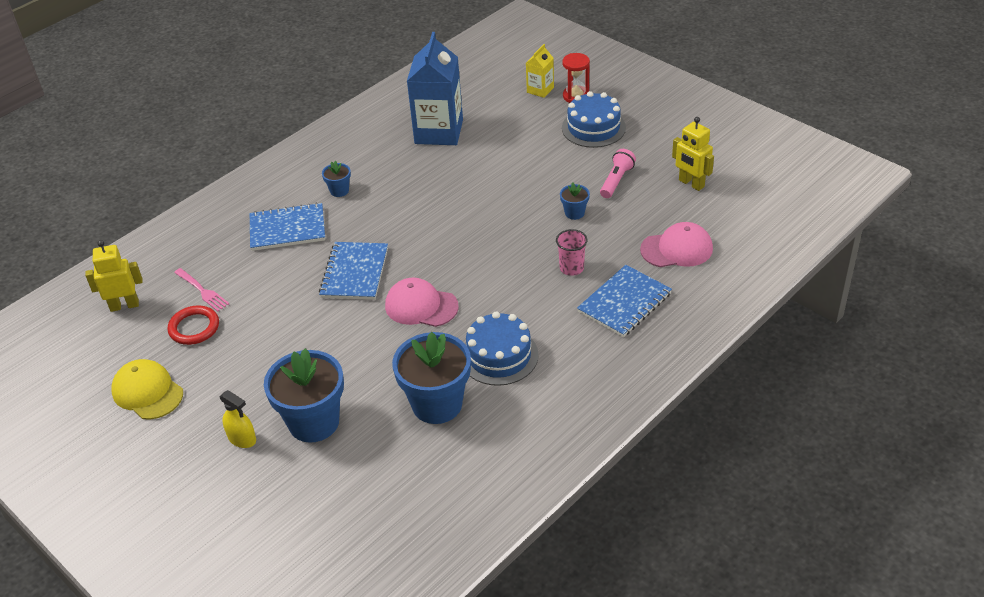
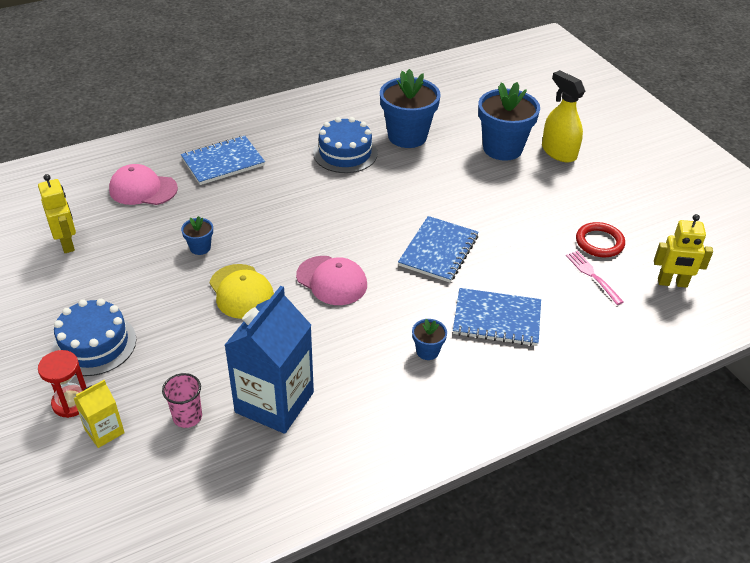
camera: 165 degrees left, 0 degrees up
(147, 392) = (637, 201): yellow cap -> yellow cap (241, 291)
(242, 439) = (558, 152): yellow spray bottle -> yellow spray bottle, size x1.61
(421, 306) = (389, 205): pink cap -> pink cap (332, 280)
(571, 268) = (243, 199): pink cup -> pink cup (187, 417)
(616, 181) = (132, 269): pink flashlight -> none

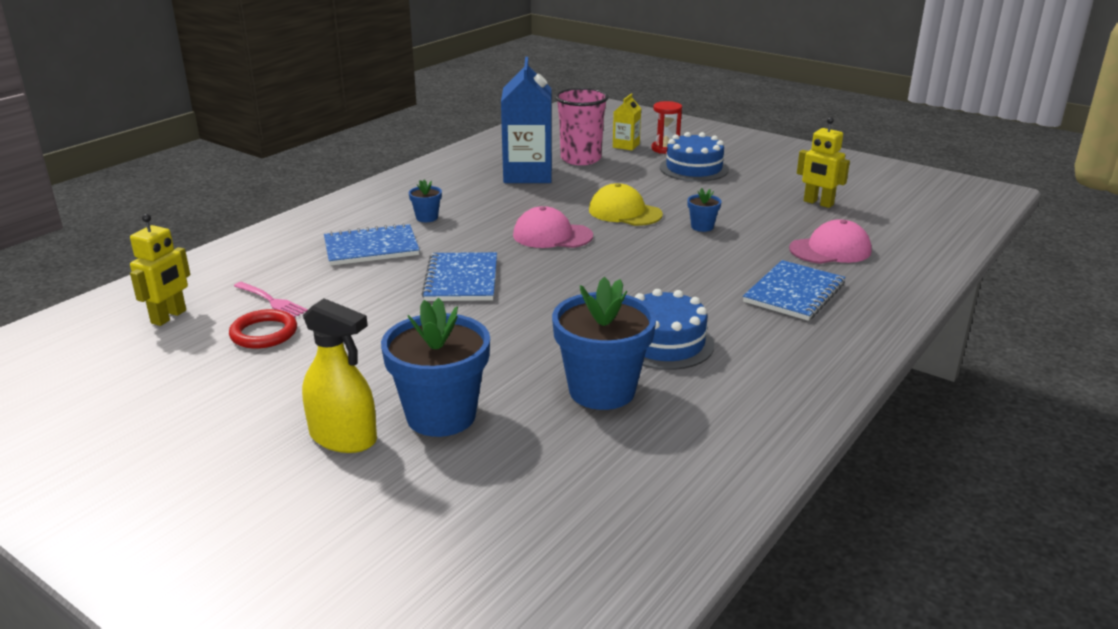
camera: 155 degrees right, 15 degrees down
(187, 417) = (580, 159): pink cup -> pink cup, size x1.83
(672, 283) = (169, 317): yellow robot -> yellow robot turned 135 degrees clockwise

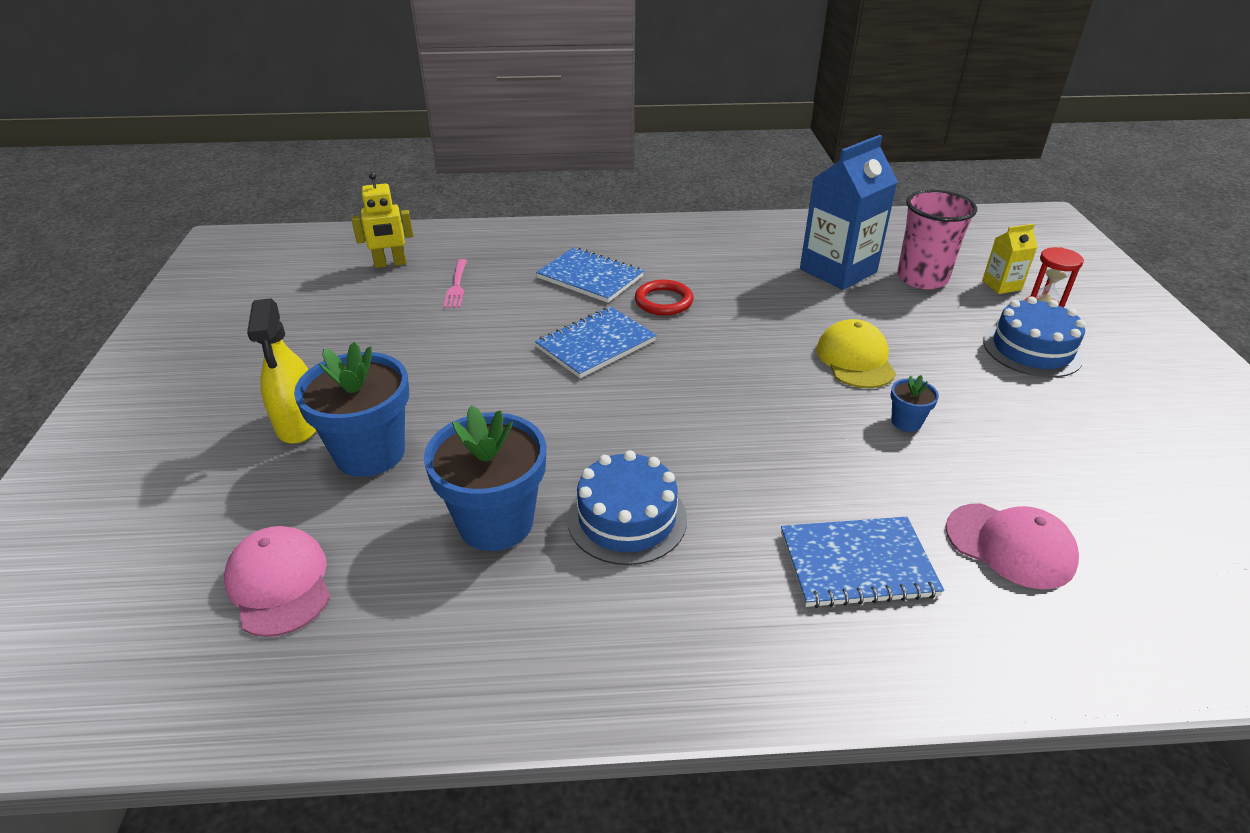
camera: 50 degrees right, 10 degrees up
(264, 333) = (408, 309): red ring -> red ring (663, 301)
(427, 218) = (676, 271): blue flower pot -> none
(552, 235) = (742, 345): pink cap -> pink cap (279, 584)
(818, 203) = (1117, 478): yellow robot -> none

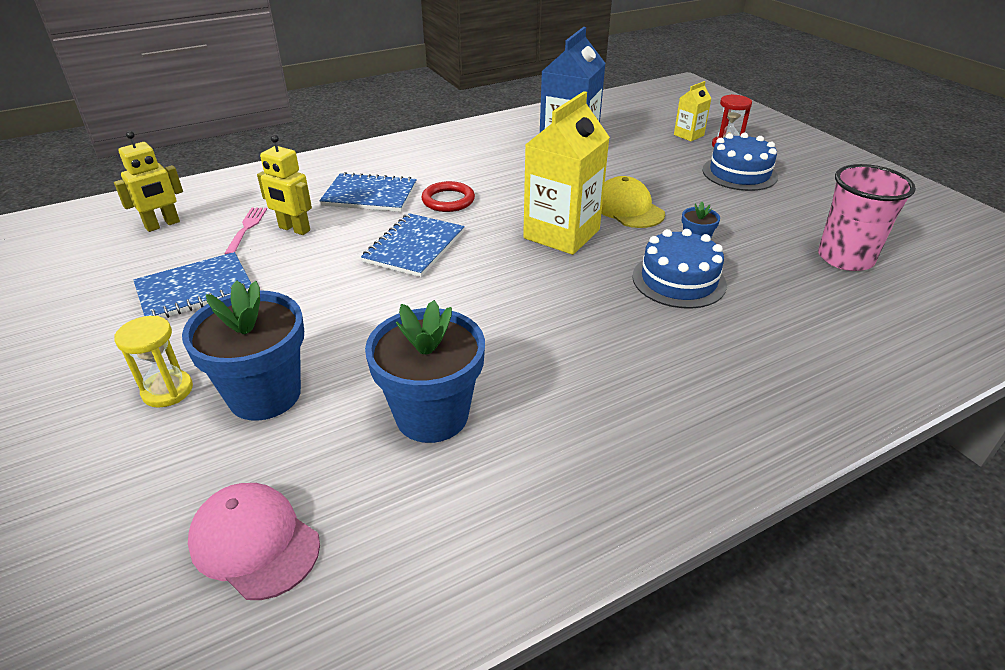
camera: 25 degrees left, 0 degrees up
(299, 424) = (167, 391): yellow spray bottle -> yellow hourglass
(456, 285) = (246, 229): pink fork -> pink fork turned 150 degrees counterclockwise
(497, 296) = (294, 229): none -> yellow robot
(627, 518) = (542, 375): blue cake -> blue cake (678, 280)
(757, 370) = (561, 234): none -> yellow carton
(857, 564) = (736, 352): blue notebook -> blue notebook (195, 289)
(922, 278) = (632, 141): pink cup -> pink cup (845, 258)
(1010, 545) = (822, 307): pink cap -> none

